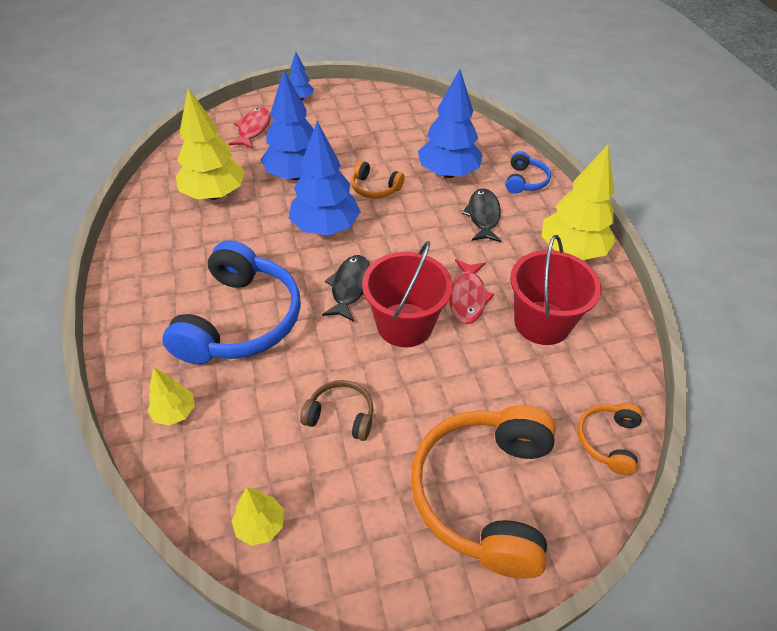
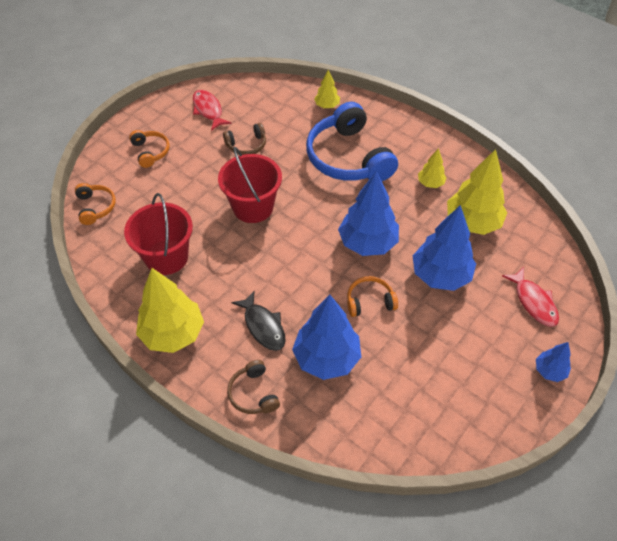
camera: 145 degrees right, 5 degrees up
(260, 525) = (243, 93): yellow tree -> yellow tree (430, 183)
(349, 287) = (308, 211): black fish -> none
(467, 297) = (227, 247): red fish -> red fish (208, 110)
(485, 493) = (150, 152): orange headphones -> orange headphones, size x0.47
(525, 181) = (253, 393): blue headphones -> brown headphones

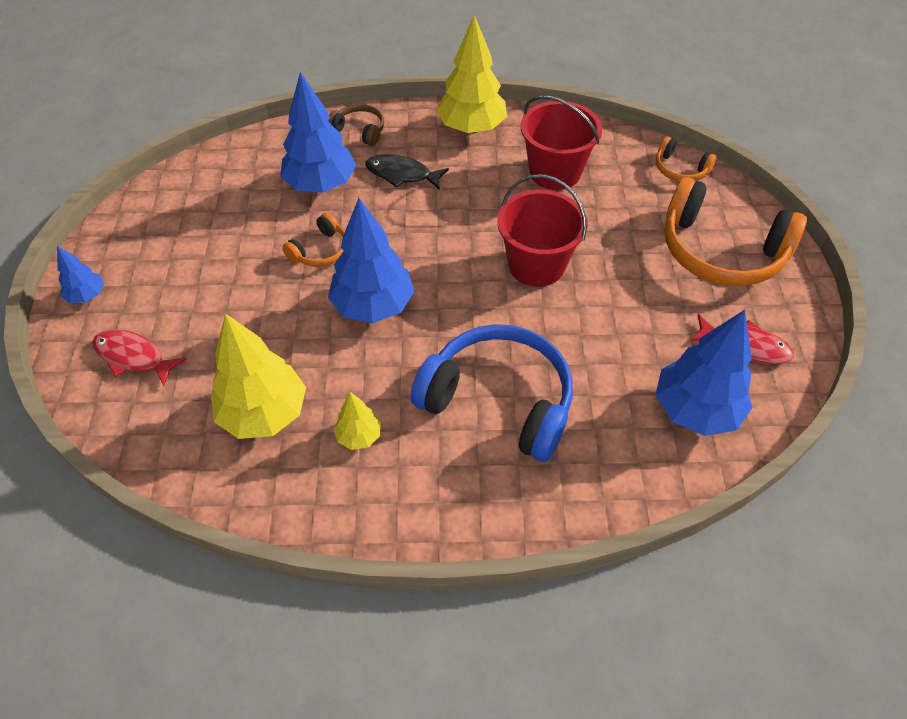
camera: 140 degrees right, 0 degrees up
(150, 152) = (721, 251): orange headphones -> orange headphones, size x2.13
(246, 145) = (636, 331): brown headphones -> none
(327, 106) = (615, 468): yellow tree -> none
(440, 275) = (262, 321): blue tree -> blue tree (695, 409)

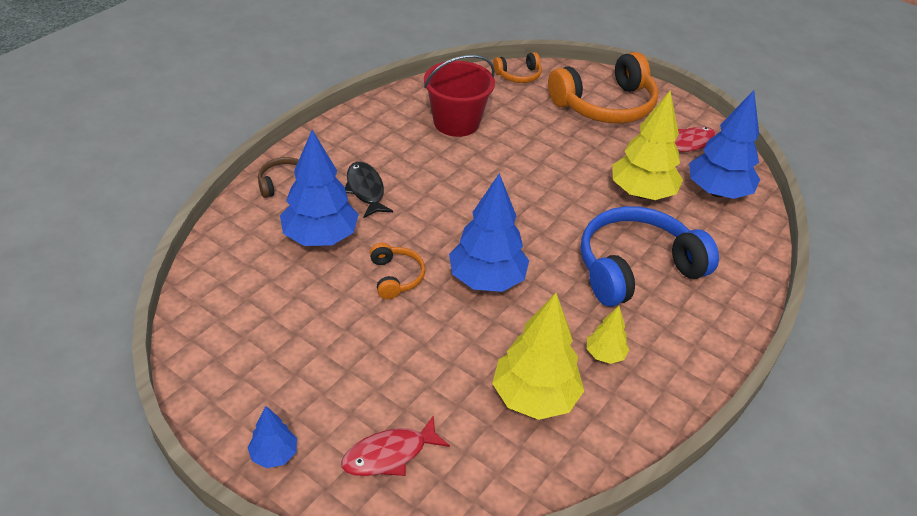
camera: 55 degrees left, 10 degrees down
(402, 174) = (366, 190): black fish -> black fish turned 105 degrees clockwise
(471, 128) = (361, 130): yellow tree -> yellow tree (641, 193)
(536, 265) = (534, 182): red bucket -> none

